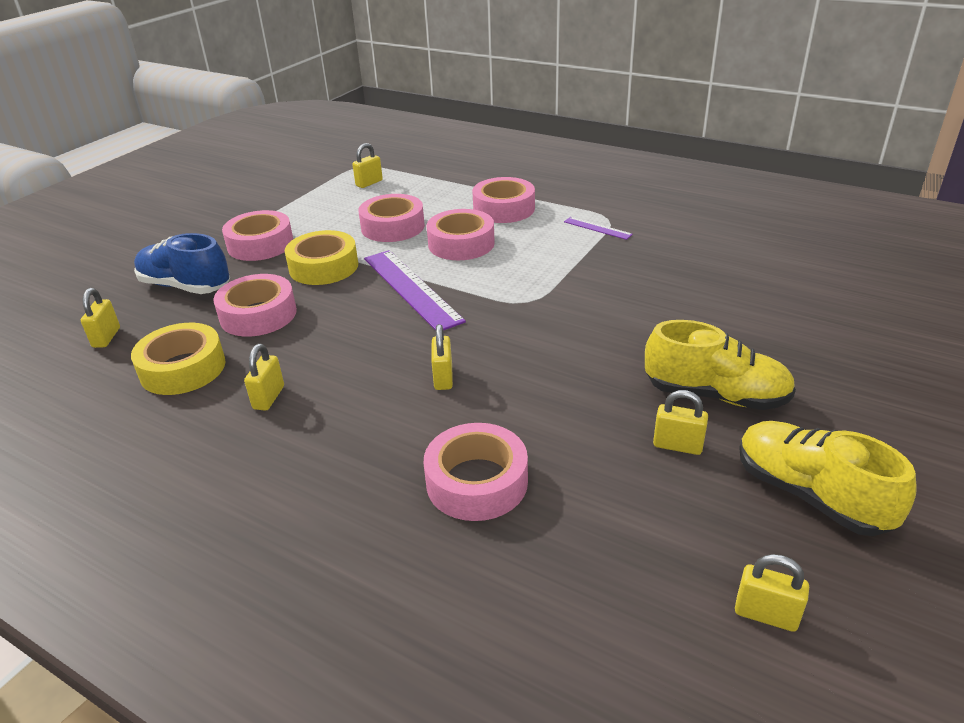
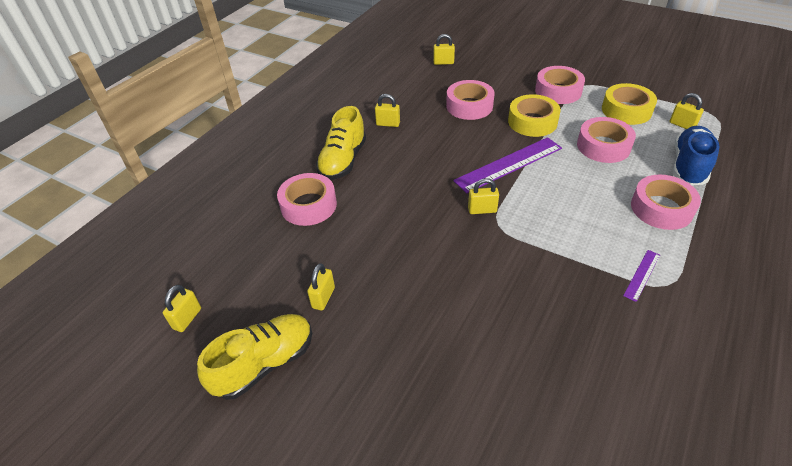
camera: 90 degrees right, 10 degrees up
(183, 368) = (415, 92): yellow tape -> yellow tape (626, 110)
(185, 286) = (498, 74): blue shoe -> blue shoe (689, 166)
(443, 378) = (402, 187): yellow padlock -> yellow padlock (482, 210)
(461, 244) = (584, 185): pink tape -> none
(715, 395) = (374, 328): yellow shoe -> yellow shoe (343, 161)

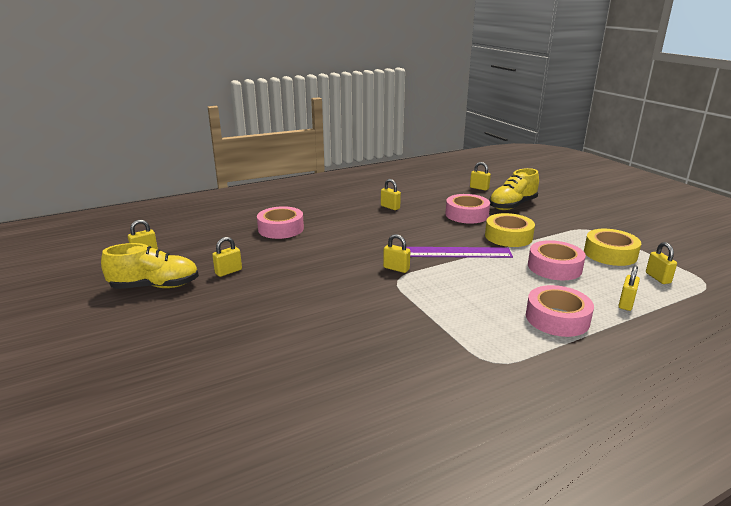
camera: 30 degrees right, 20 degrees down
(343, 161) = (333, 215): yellow shoe -> yellow shoe (512, 205)
(558, 91) = (558, 226): pink tape -> none
(642, 275) = (478, 348): purple ruler -> none
(689, 166) = (626, 303): blue shoe -> yellow padlock

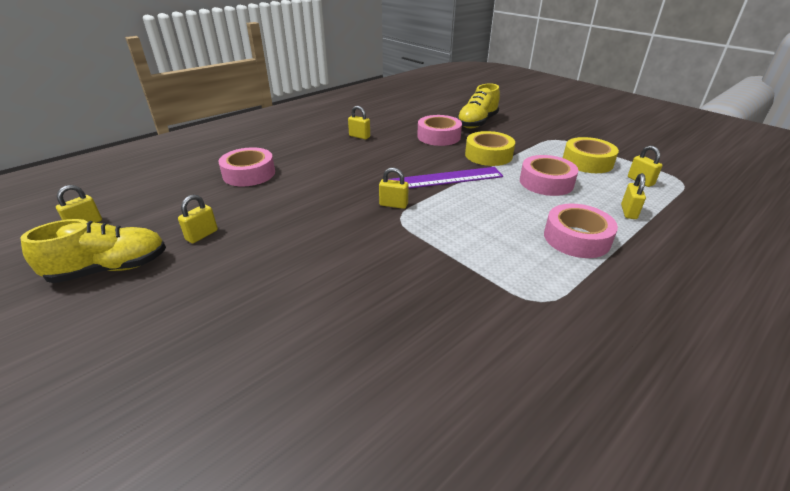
camera: 15 degrees left, 10 degrees up
(479, 188) = (438, 108): yellow padlock -> none

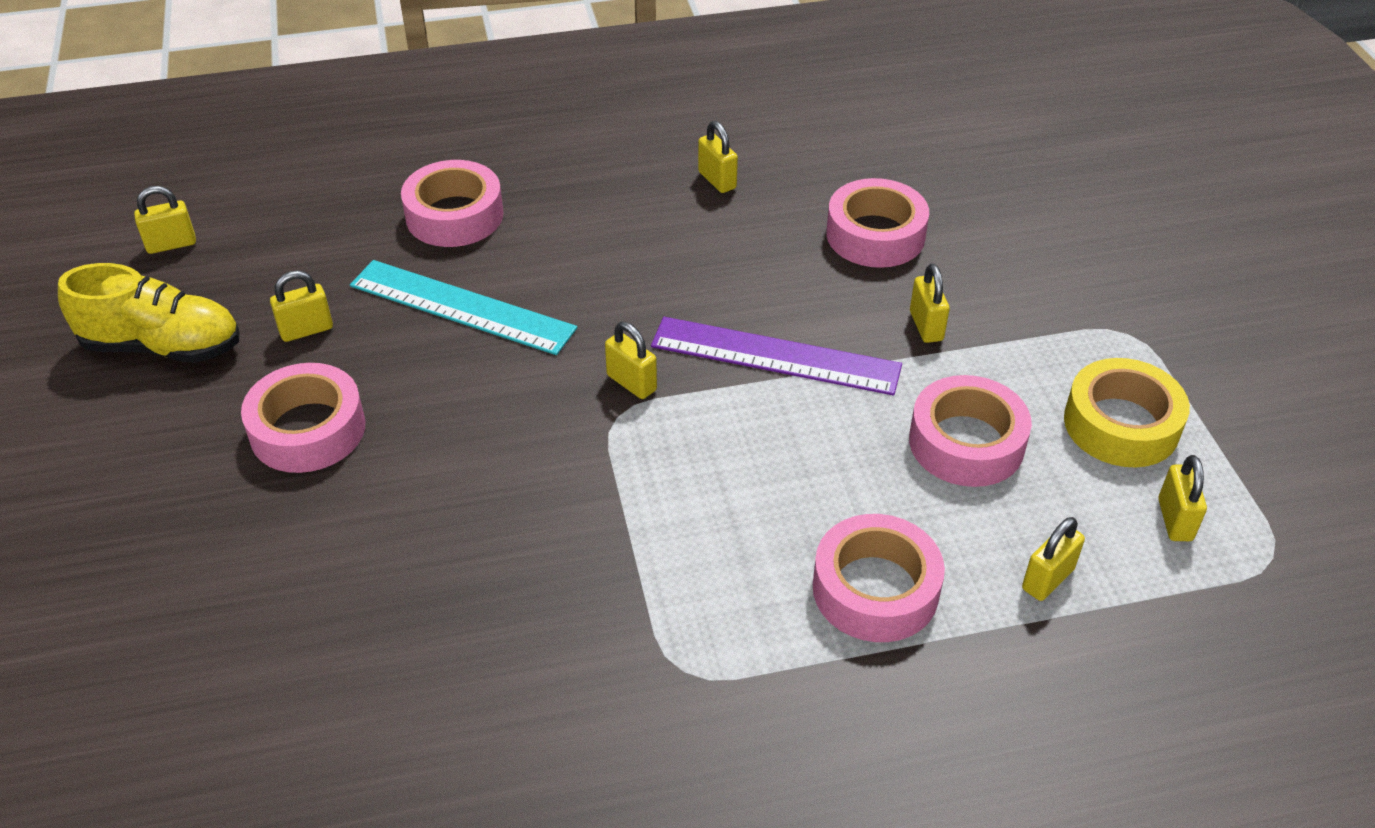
camera: 30 degrees right, 10 degrees up
(238, 276) = (308, 429): none -> pink tape
(283, 203) = (462, 307): none -> turquoise ruler
(477, 123) = (1001, 220): yellow shoe -> none
(488, 155) = (926, 326): yellow tape -> yellow padlock

